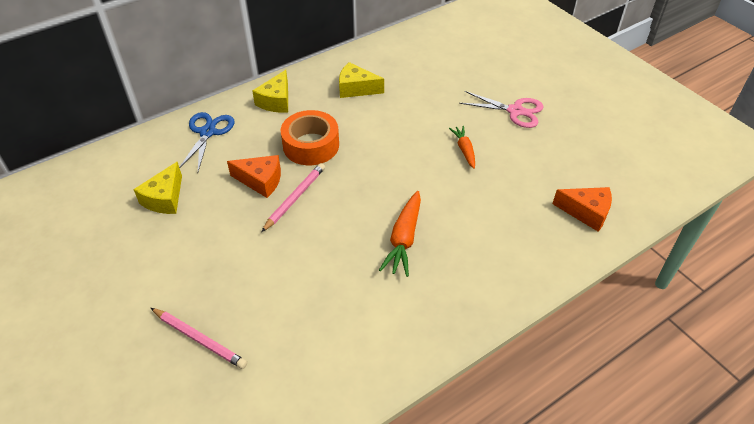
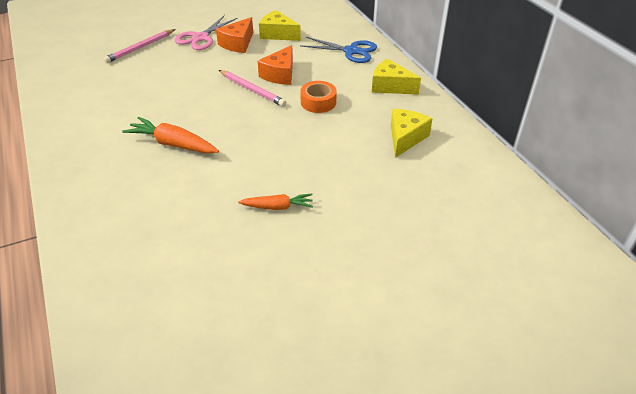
camera: 100 degrees right, 5 degrees down
(311, 145) = (318, 102): orange tape -> orange tape, size x0.64
(515, 111) = (339, 273): pink scissors -> pink scissors (200, 38)
(586, 212) = (131, 295): orange cheese -> orange cheese (238, 43)

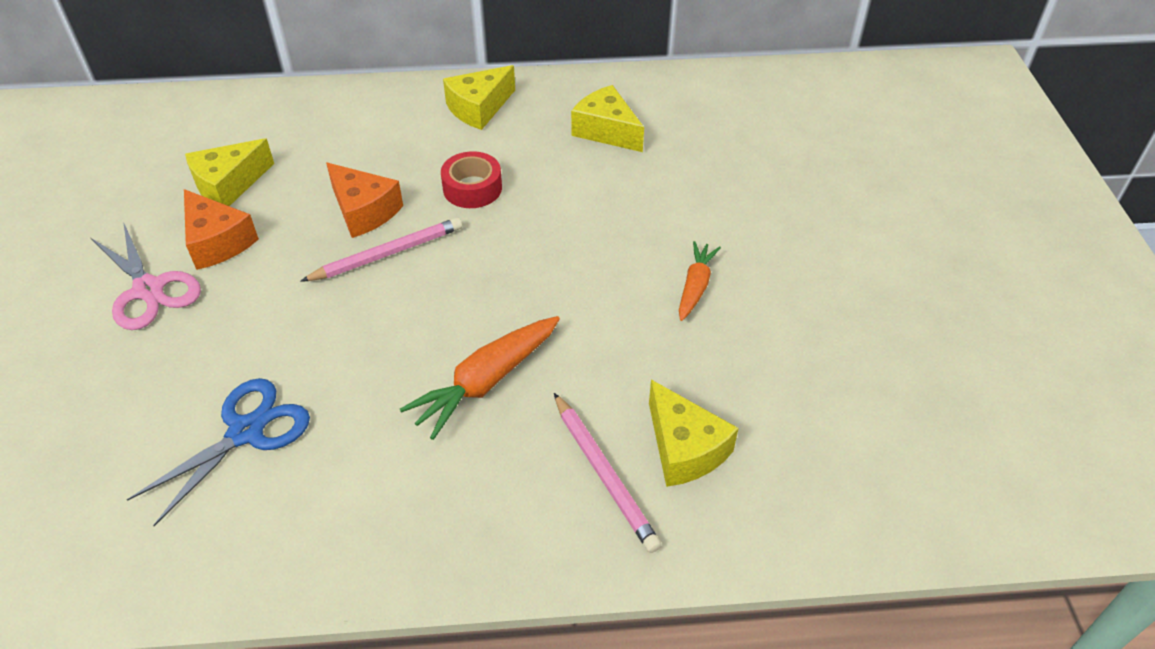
camera: 70 degrees left, 5 degrees up
(140, 48) = (107, 391): pink pencil -> pink pencil (604, 474)
(143, 228) = (684, 448): none -> yellow cheese
(318, 102) = (472, 188): orange tape -> red tape
(351, 51) = (354, 118): blue scissors -> blue scissors (246, 432)

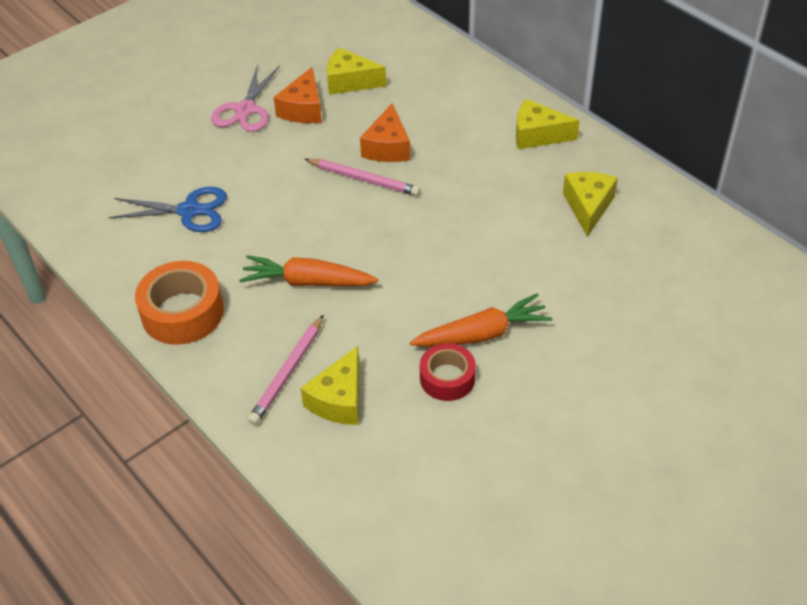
camera: 55 degrees right, 0 degrees up
(409, 530) = (182, 312): none -> orange tape
(472, 188) = (458, 179): red tape -> red tape (447, 378)
(695, 286) = (482, 334): orange carrot -> orange carrot, size x1.59

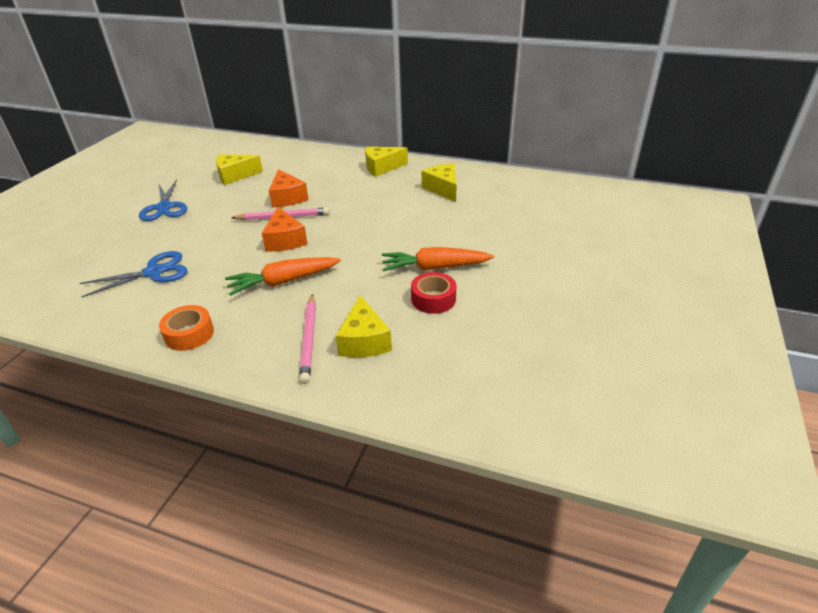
camera: 30 degrees left, 10 degrees down
(182, 312) = (189, 334): orange tape -> orange tape, size x0.64
(245, 110) = (164, 207): pink scissors -> blue scissors
(303, 109) = (210, 196): orange cheese -> orange cheese (285, 240)
(482, 334) = (435, 268): orange carrot -> orange carrot turned 135 degrees counterclockwise

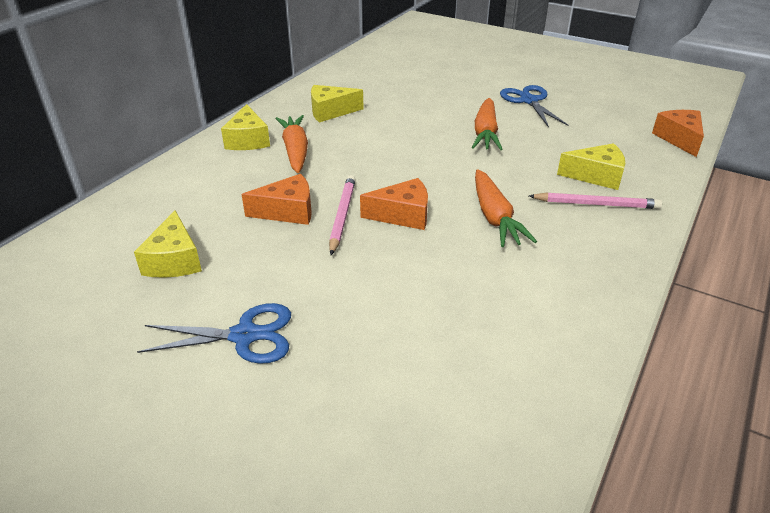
camera: 80 degrees left, 0 degrees up
(154, 272) = (451, 326): blue scissors -> blue scissors (529, 101)
(189, 334) = (591, 282): orange tape -> none
(371, 186) = (295, 151): none -> orange carrot
(433, 299) = (535, 139): red tape -> none
(478, 418) = (679, 139): none -> orange cheese

